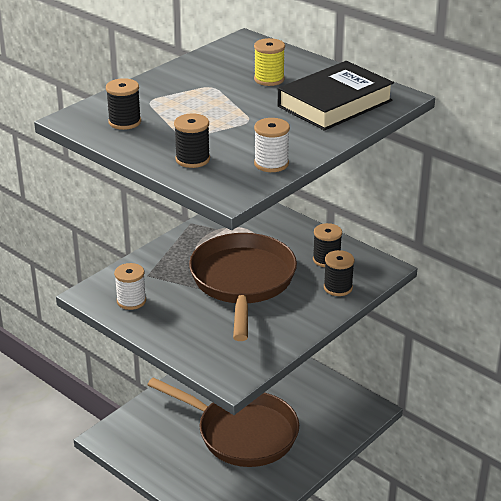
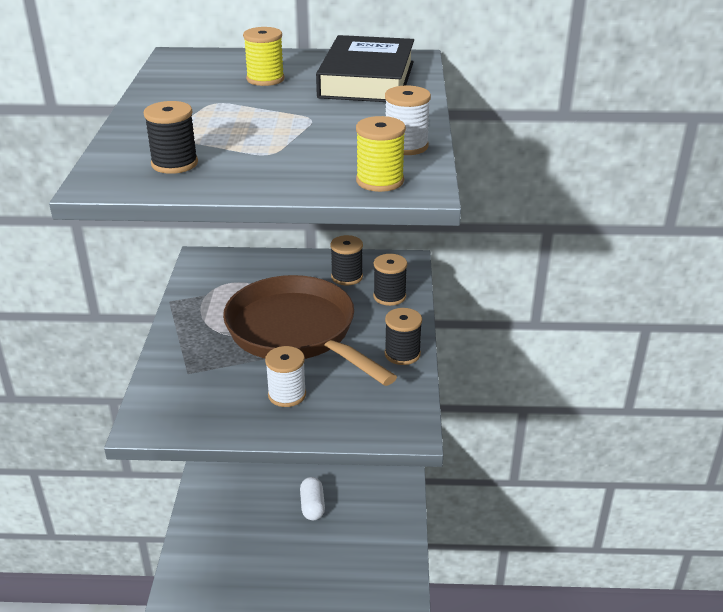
camera: 40 degrees left, 0 degrees up
(131, 301) = (203, 407): white spool -> white spool (287, 395)
(192, 159) = (319, 171): black spool -> black spool (402, 354)
(215, 180) = (380, 181): none -> yellow spool
(242, 433) = (312, 506): brown pan -> white capsule

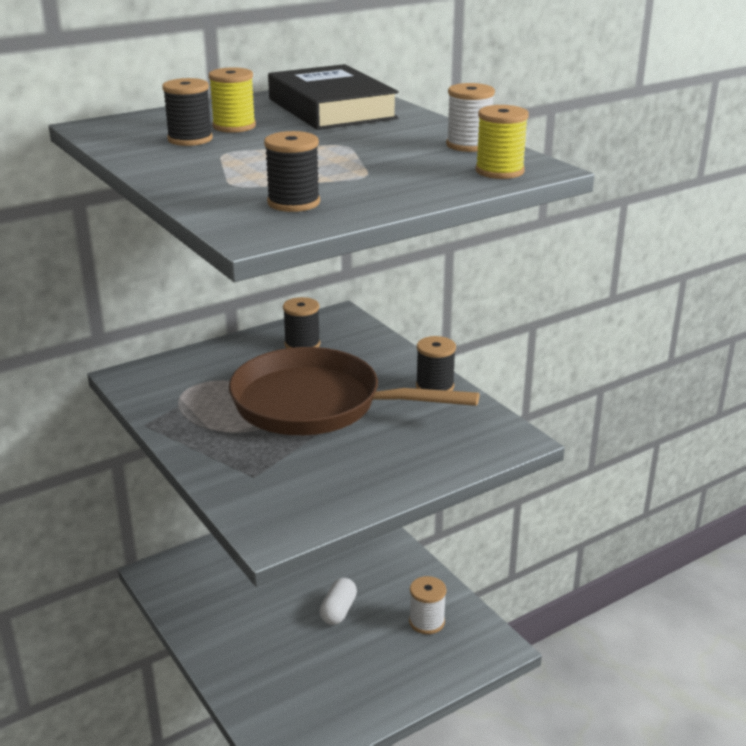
camera: 35 degrees left, 5 degrees down
(287, 395) = (376, 456): white spool -> white spool (427, 622)
(312, 506) = (338, 611): white capsule -> white capsule turned 60 degrees clockwise
(389, 296) = (363, 347): black spool -> black spool (190, 139)

